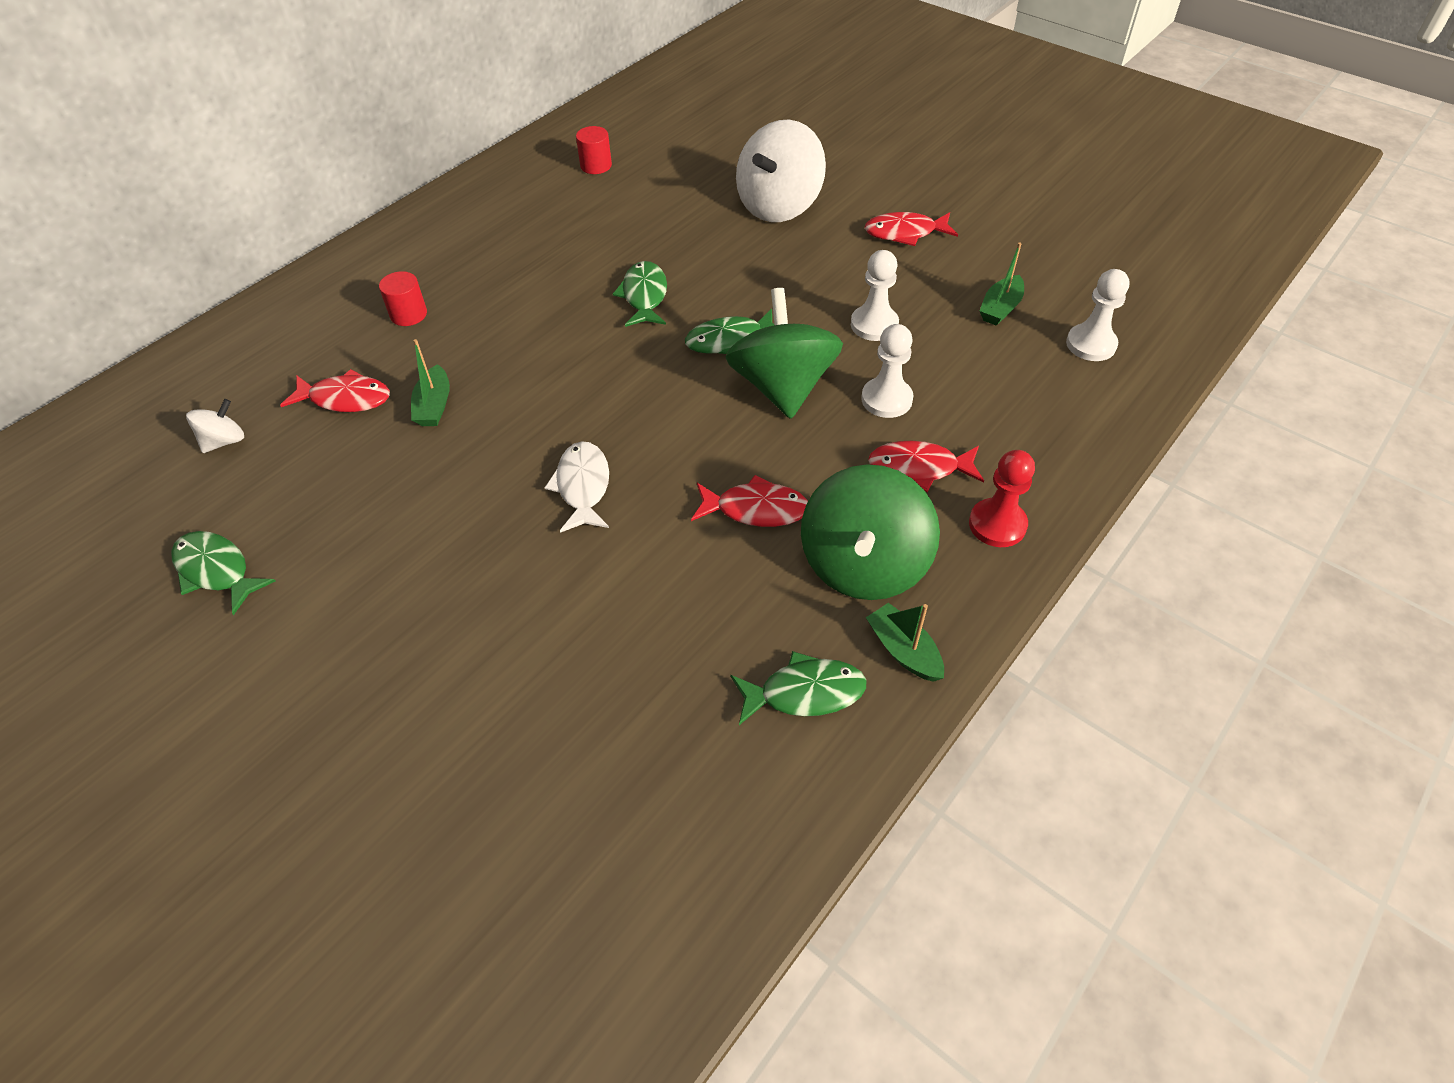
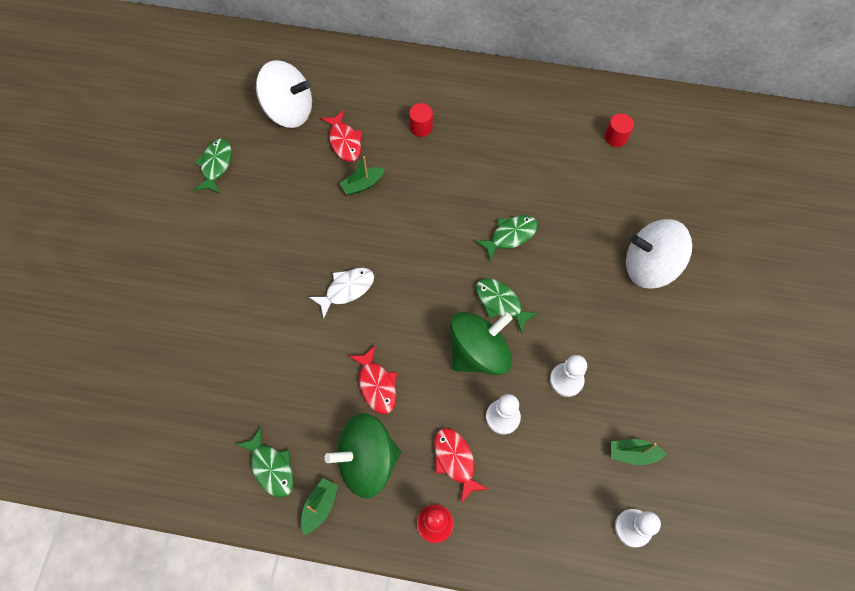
camera: 60 degrees right, 15 degrees up
(224, 441) = (289, 111): white spinning top -> white spinning top, size x2.17
(905, 233) = (674, 359): red fish -> none

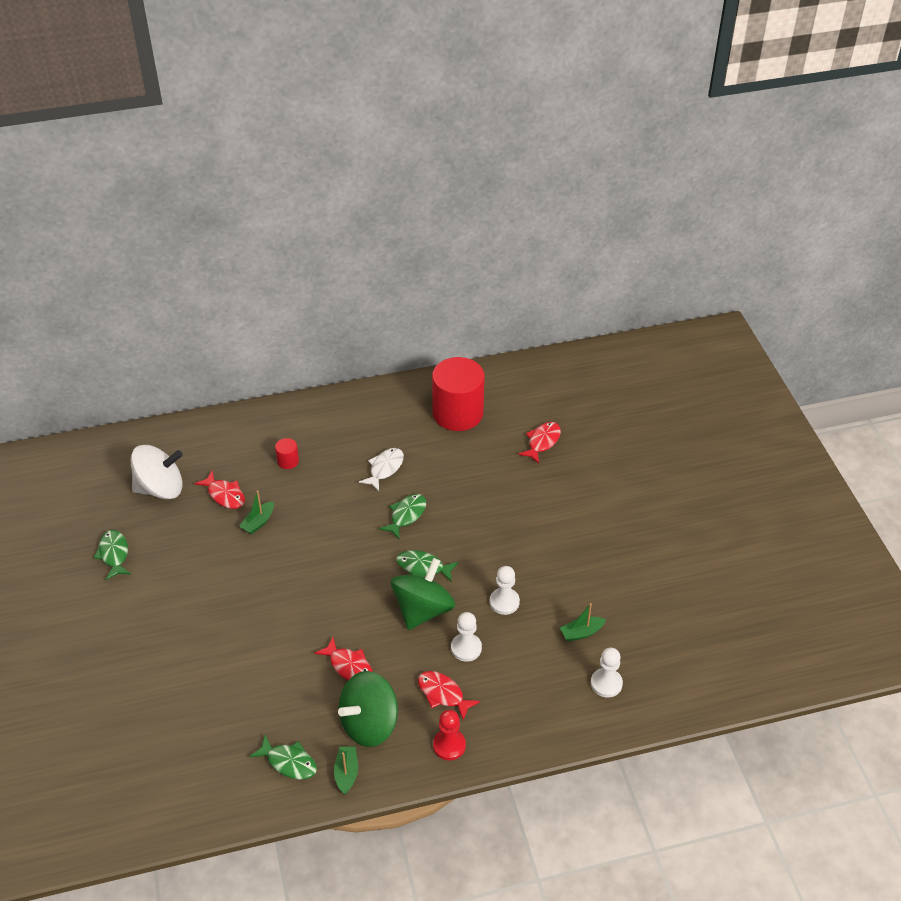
camera: 25 degrees left, 20 degrees down
(346, 289) = (286, 606): white fish -> white fish (385, 469)
(616, 137) = (458, 413): red cylinder -> red cylinder, size x2.44
(649, 266) = (530, 496): white spinning top -> none
(691, 206) = (542, 442): none -> red fish

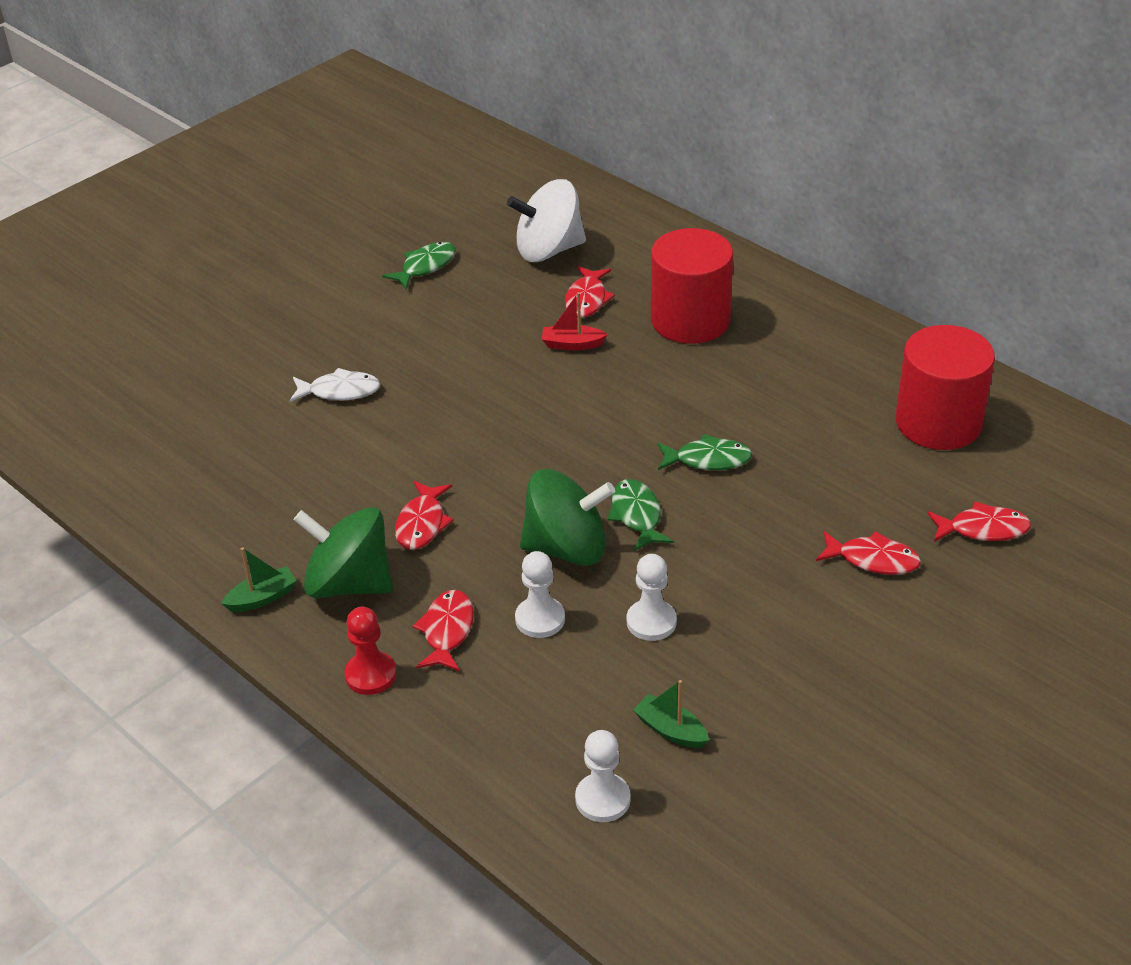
camera: 60 degrees right, 5 degrees down
(160, 488) = (549, 250): white spinning top -> white spinning top turned 120 degrees clockwise
(258, 522) = (572, 344): green boat -> red boat
(288, 461) = (690, 320): red cylinder -> red cylinder, size x2.44
(289, 762) = (243, 541): green fish -> none
(385, 469) = (766, 404): white fish -> white fish (340, 391)
(530, 493) = (873, 560): none -> red fish

